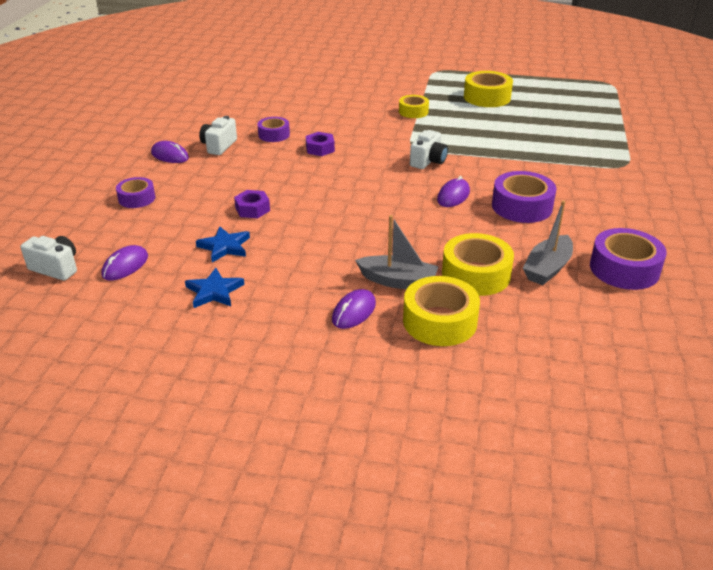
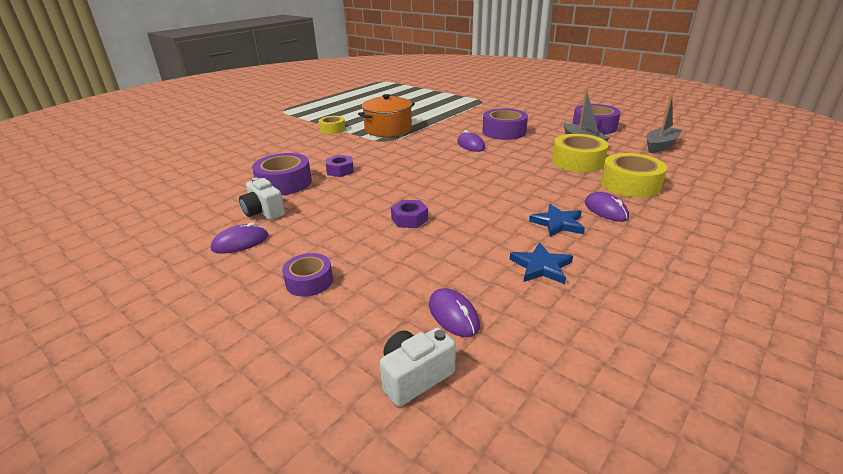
camera: 60 degrees left, 5 degrees down
(225, 247) = (464, 246): blue star -> blue star (558, 223)
(274, 135) = (284, 183): purple tape -> purple tape, size x1.64
(398, 281) = (571, 186): grey boat -> grey boat (660, 146)
(428, 161) = (413, 141): white camera -> none
(447, 138) = (388, 129): none -> orange pot
(487, 97) = (348, 107): yellow tape -> none

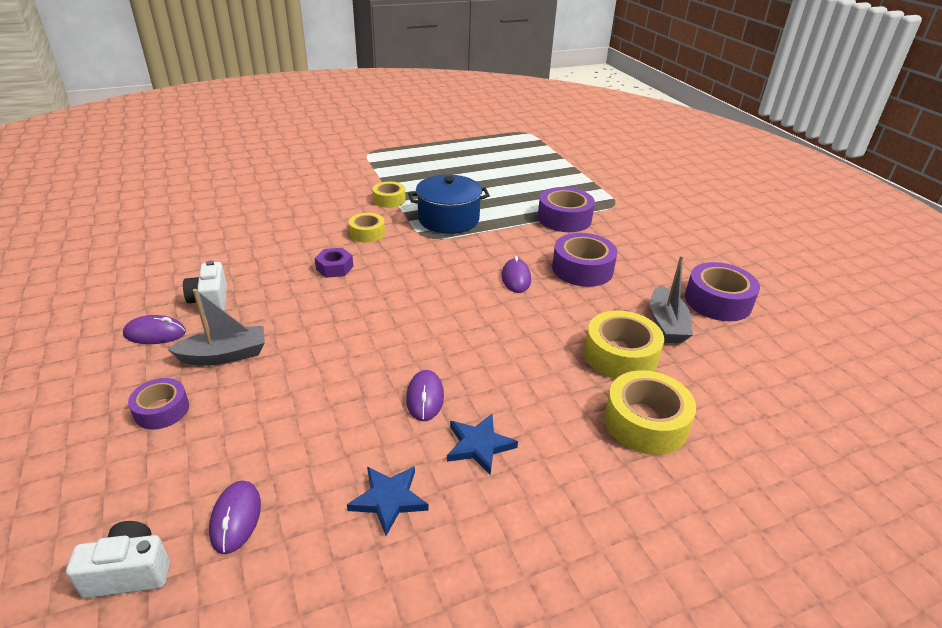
camera: 25 degrees right, 5 degrees up
(284, 183) = (266, 266): purple tape -> purple tape (564, 218)
(340, 148) = (367, 233): none -> yellow tape
(388, 129) = (448, 219): orange pot -> blue pot
(409, 219) = (329, 368): purple nut -> none
(605, 210) = (561, 451): purple mouse -> purple mouse (425, 398)
(660, 146) = (776, 370): grey boat -> grey boat (225, 355)

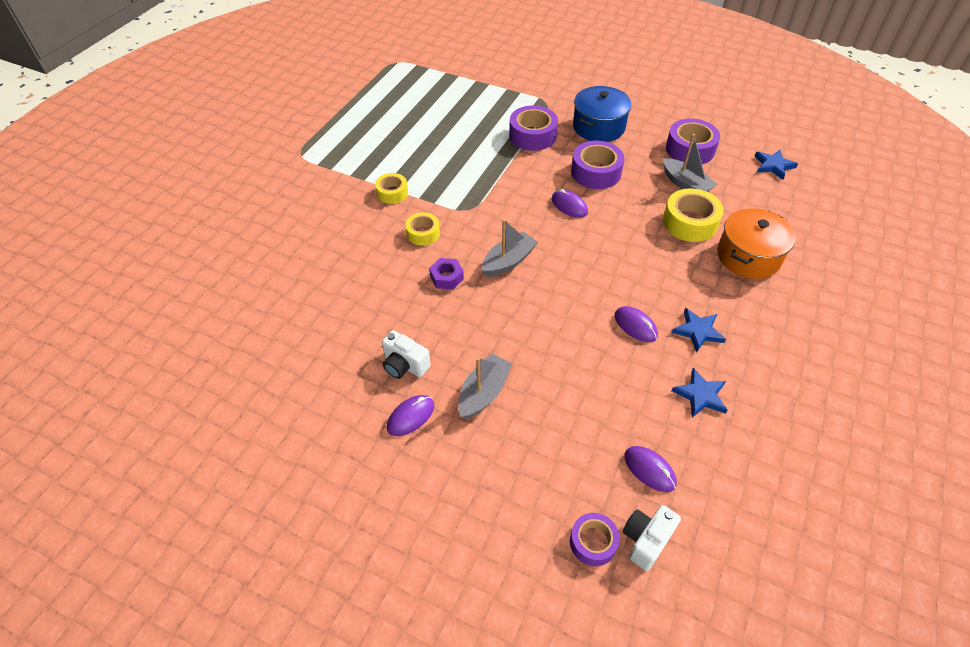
camera: 40 degrees left, 15 degrees up
(162, 410) = (508, 456): purple tape -> purple tape (593, 542)
(398, 285) = (508, 261): none -> grey boat
(448, 219) = (460, 184): blue pot -> blue pot (599, 127)
(645, 422) = (748, 256): yellow tape -> orange pot
(810, 365) = (773, 166): none -> blue star

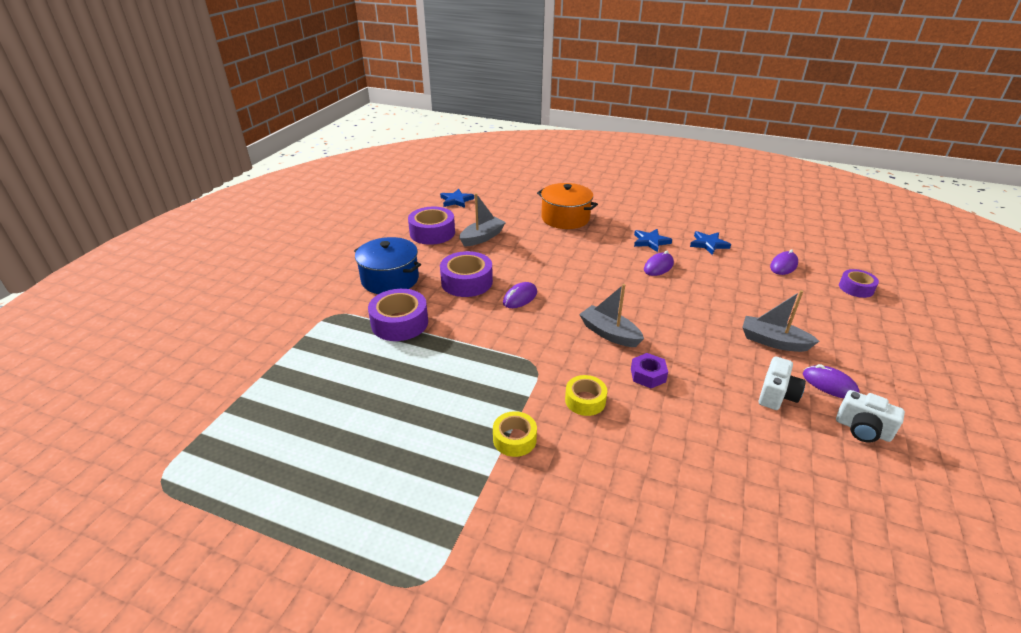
camera: 95 degrees left, 15 degrees down
(646, 540) = (835, 269): white camera -> white camera (862, 429)
(690, 222) = (532, 238): yellow tape -> none

